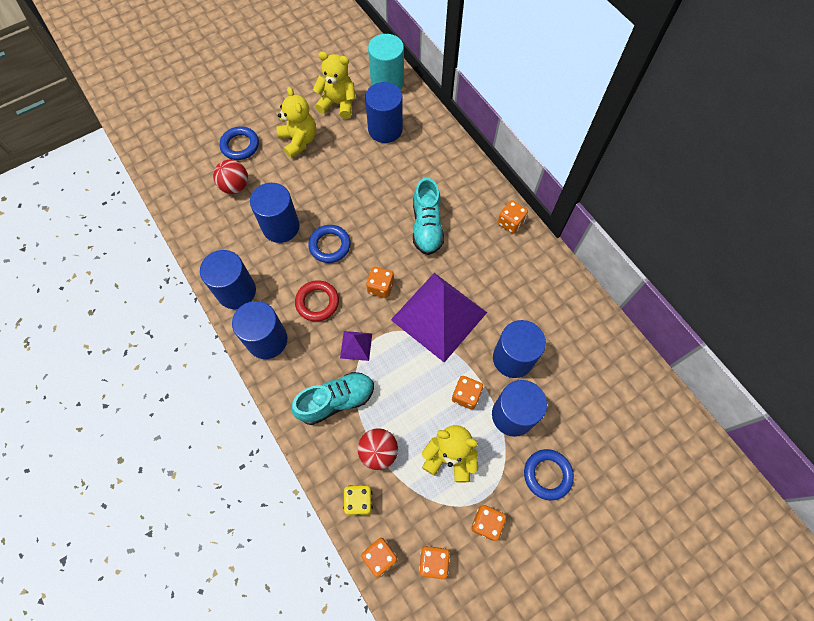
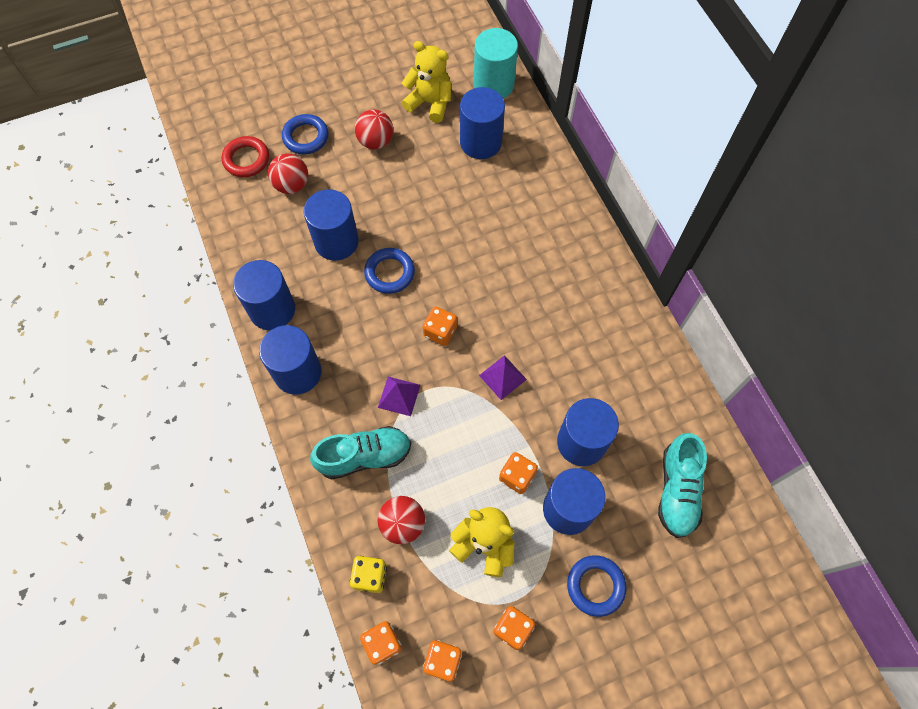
camera: 10 degrees right, 0 degrees up
(299, 141) = (375, 141): yellow teddy bear -> red ball
(317, 302) = (363, 338): red ring -> red ring (246, 159)
(427, 226) = (508, 268): turquoise shoe -> turquoise shoe (677, 490)
(438, 316) = (502, 377): purple pyramid -> purple pyramid, size x0.41
(510, 223) = (610, 279): orange dice -> none

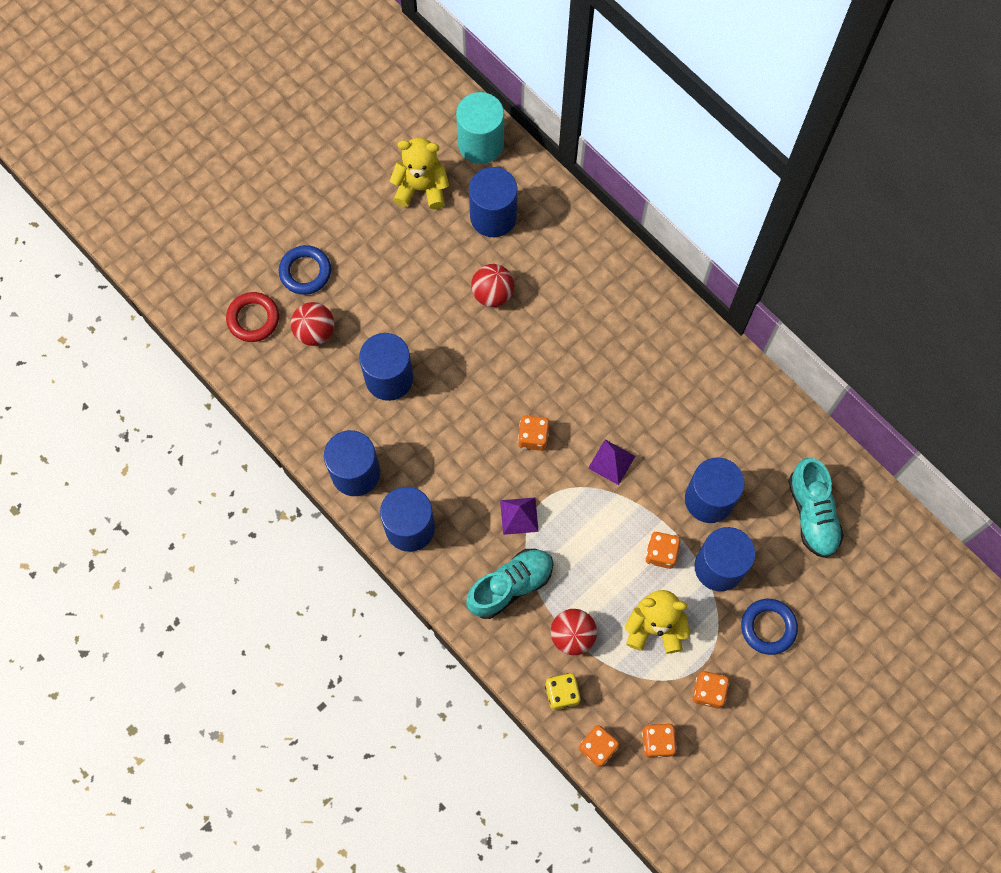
camera: 20 degrees left, 5 degrees up
(375, 141) = (382, 252): red ball -> red ball (492, 293)
(389, 273) = (457, 393): blue ring -> none

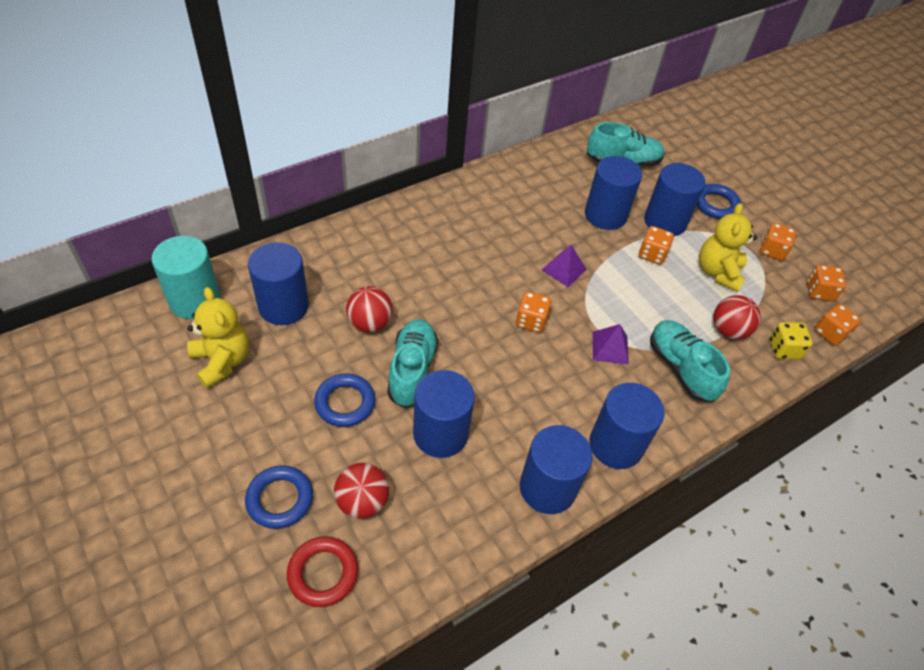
camera: 85 degrees left, 20 degrees down
(402, 295) = (345, 403): none -> blue ring
(421, 188) = (222, 361): yellow teddy bear -> yellow teddy bear turned 135 degrees clockwise
(448, 341) = (412, 370): none -> turquoise shoe

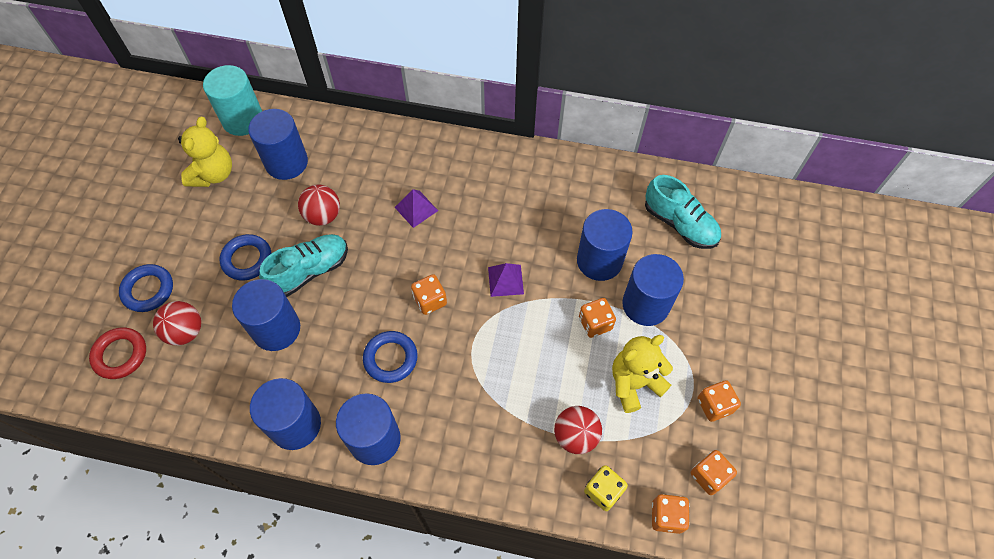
camera: 50 degrees right, 10 degrees up
(610, 348) = (462, 368): purple pyramid -> purple pyramid (416, 209)
(681, 368) = (495, 430): turquoise shoe -> none
(716, 205) = (717, 325): blue ring -> blue ring (390, 358)

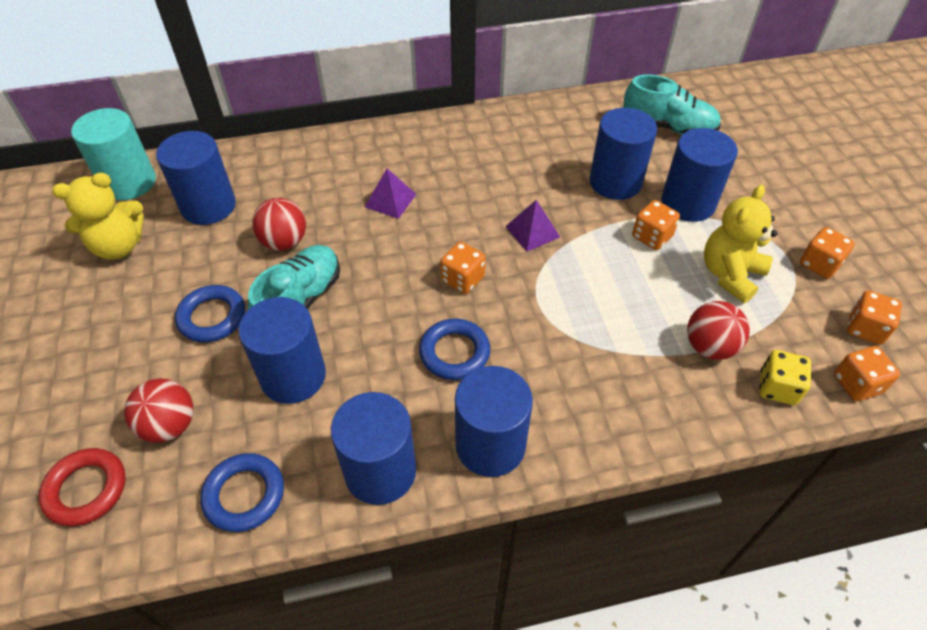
camera: 25 degrees left, 10 degrees down
(148, 290) = (90, 398): blue ring -> blue ring (244, 495)
(213, 174) = (119, 246): yellow teddy bear -> yellow teddy bear turned 75 degrees clockwise

